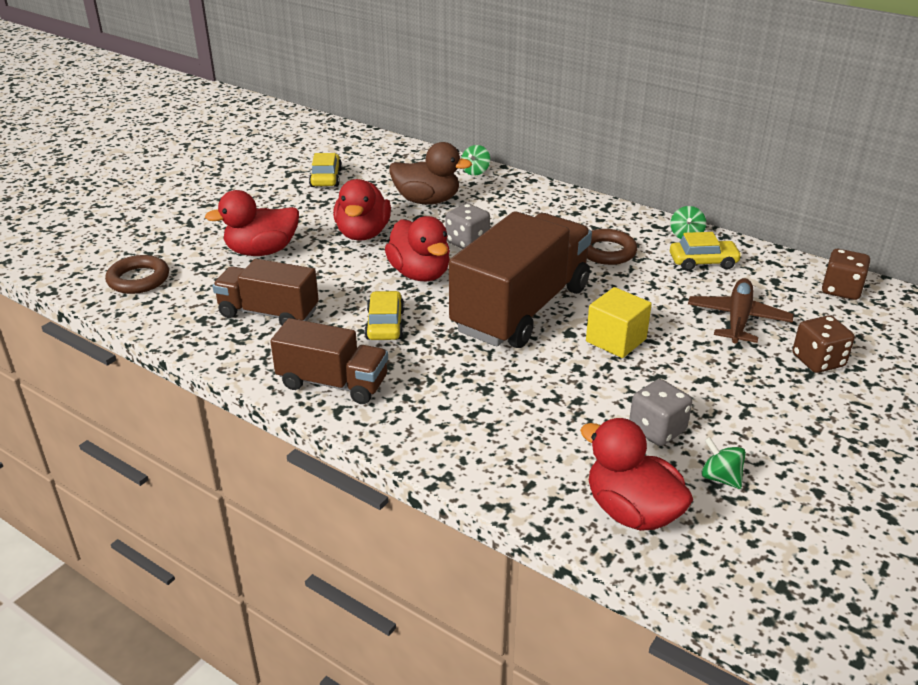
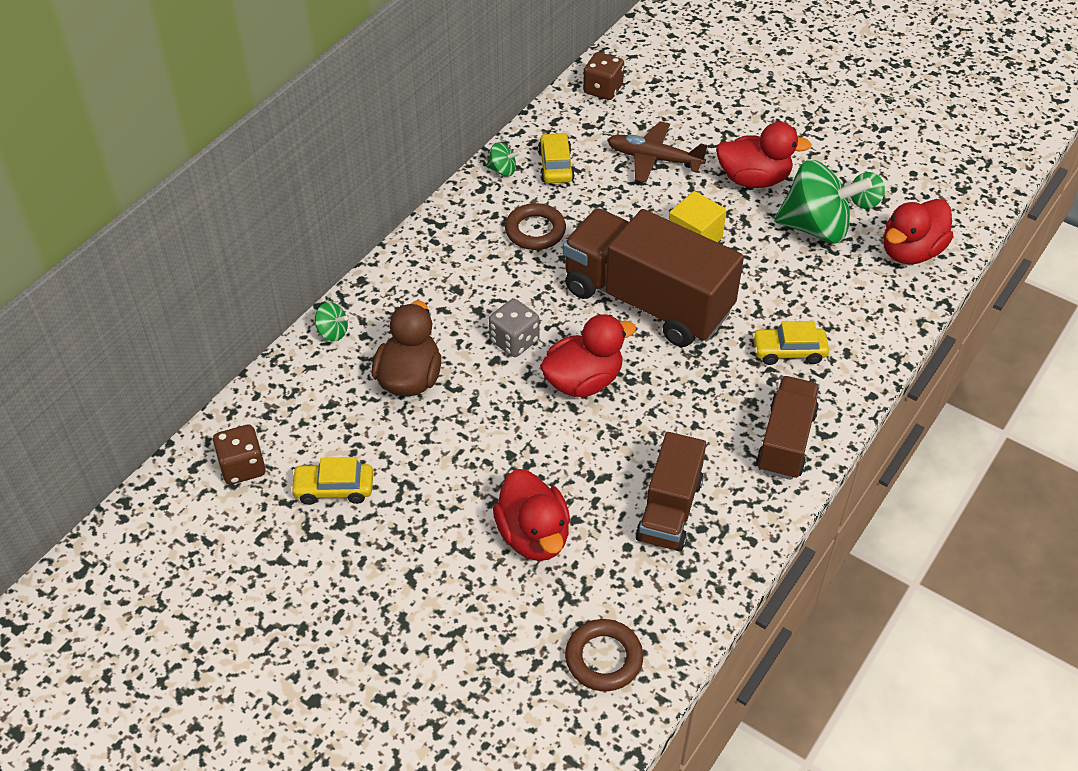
camera: 90 degrees left, 15 degrees up
(363, 234) = (492, 437): red duck -> red duck (754, 179)
(385, 325) = (683, 406): yellow car -> yellow car (788, 351)
(657, 430) = (815, 228): grey dice -> green spinning top
(818, 361) = (711, 124): brown dice -> brown dice (243, 467)

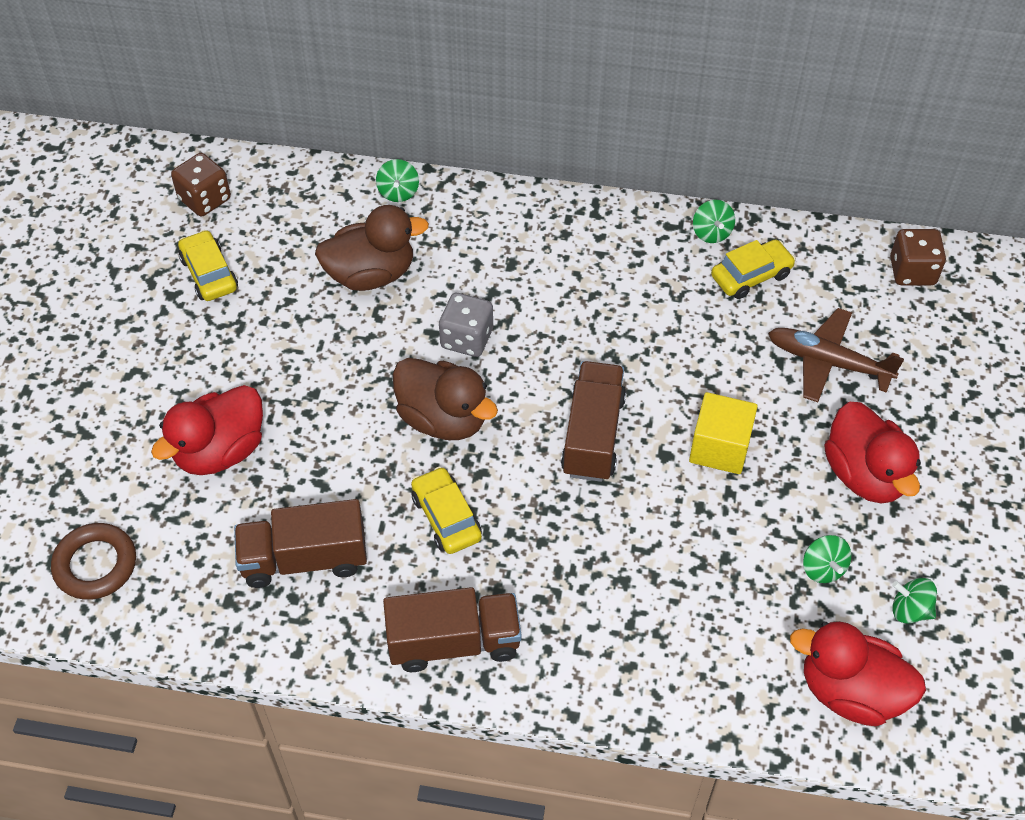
camera: 65 degrees right, 5 degrees up
(535, 231) = (637, 296): brown ring -> none
(583, 381) = (443, 419): red duck -> brown duck
(647, 301) = (593, 435): brown truck -> brown truck, size x0.57
(654, 159) = (828, 362): brown plane -> brown plane turned 60 degrees counterclockwise
(788, 351) = (595, 602): yellow car -> yellow car (446, 517)
(815, 228) = (823, 568): green spinning top -> green spinning top, size x0.43

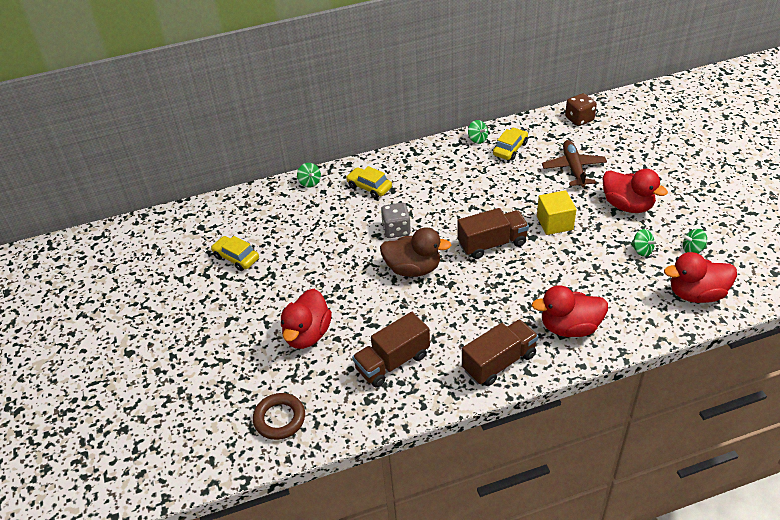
camera: 25 degrees left, 10 degrees down
(205, 199) = (207, 226): brown dice -> none
(371, 274) = (324, 223): brown duck -> none
(446, 517) = (450, 310): yellow car -> yellow car (369, 187)
(593, 435) = (492, 244): brown truck -> brown truck turned 90 degrees clockwise
(602, 641) = (569, 327): none -> red duck
(828, 362) = (573, 169): brown plane -> brown plane turned 90 degrees clockwise

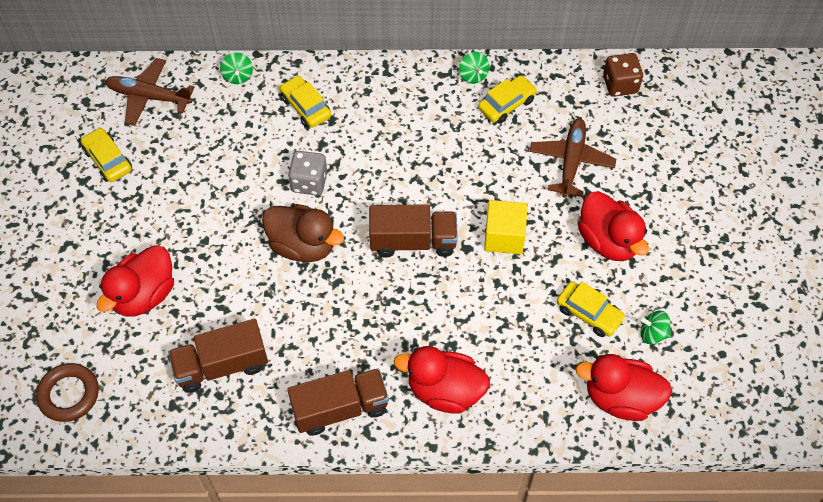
camera: 15 degrees right, 15 degrees up
(249, 211) = (149, 97): none -> brown plane
(641, 250) = (589, 313): green spinning top -> yellow car

